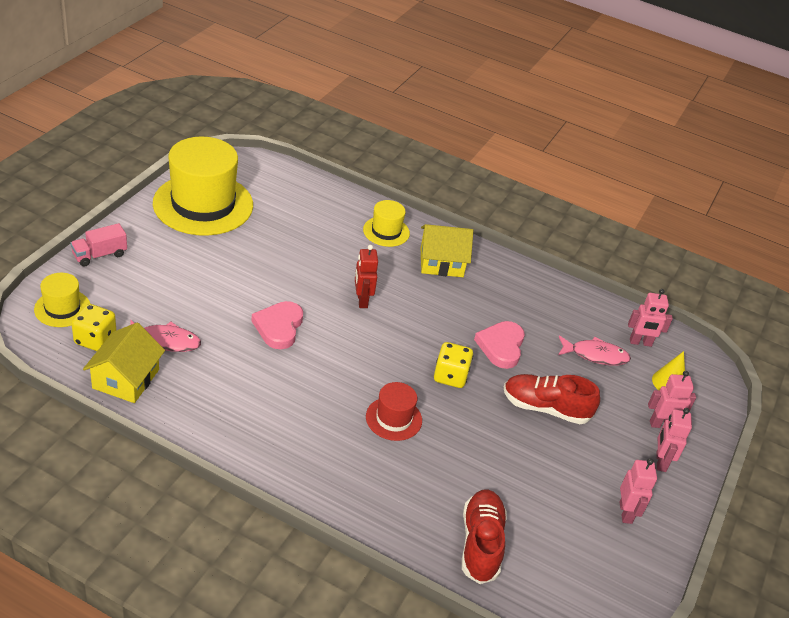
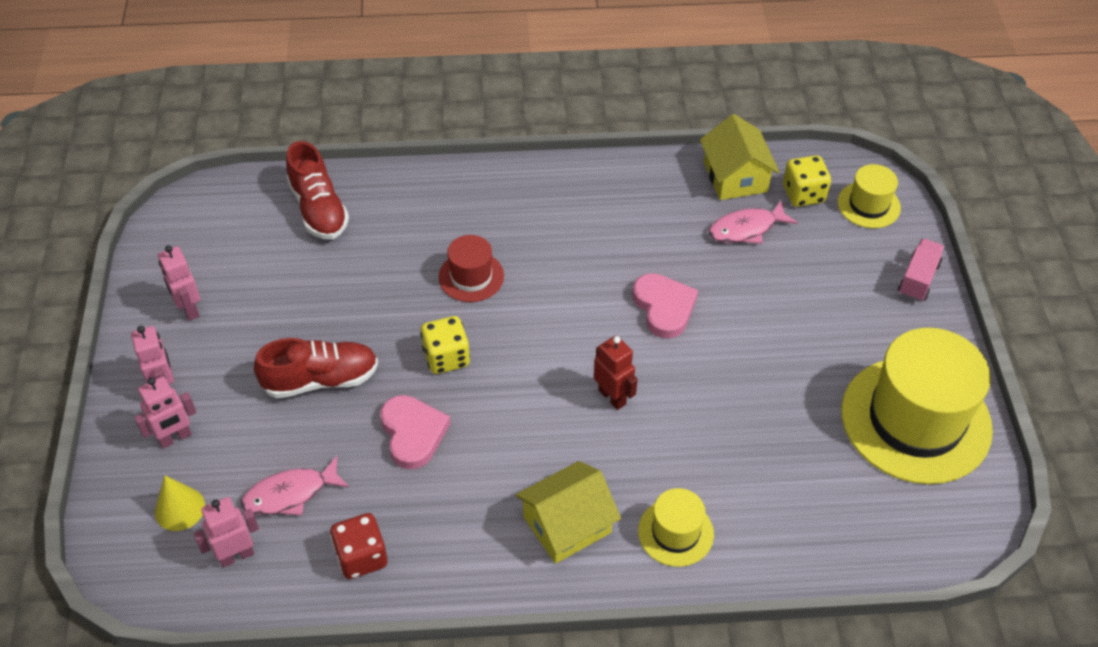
camera: 155 degrees right, 10 degrees up
(567, 306) = (361, 557): none -> red dice

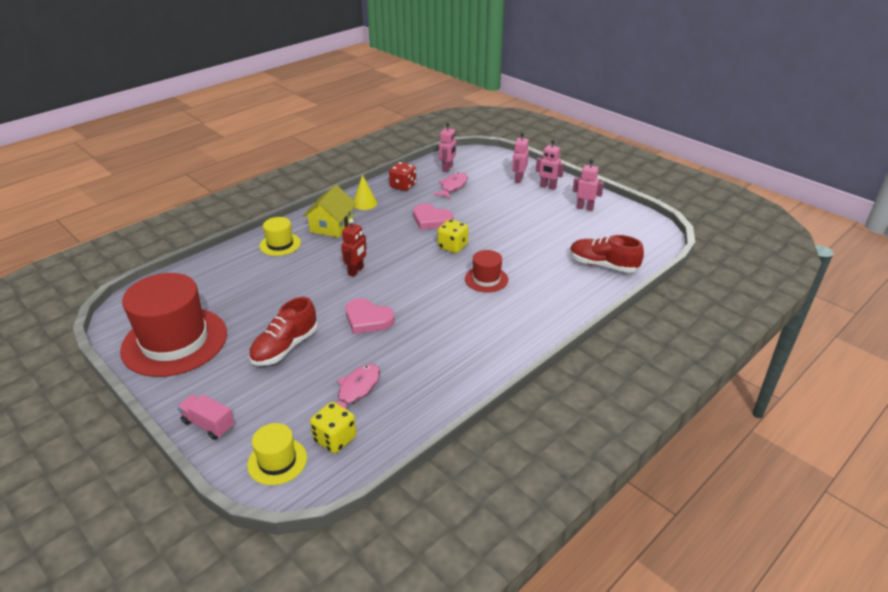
camera: 140 degrees right, 15 degrees down
(179, 508) = (485, 168): yellow cone -> yellow cone (364, 203)
(321, 380) = (494, 215): red shoe -> red shoe (285, 347)
(612, 397) = (356, 271): red robot -> red robot turned 75 degrees counterclockwise
(735, 177) = (396, 422): yellow house -> none
(915, 420) = (175, 341): yellow hat -> red hat
(918, 279) = (208, 424): pink truck -> pink truck turned 135 degrees clockwise

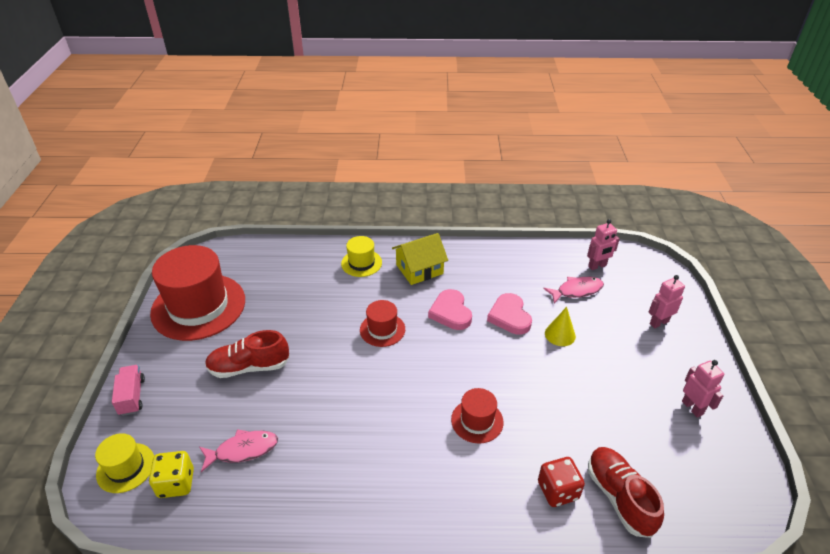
camera: 45 degrees right, 5 degrees up
(356, 271) = (382, 329): red robot -> red hat
(364, 203) = (474, 261): yellow cone -> yellow cone (560, 334)
(368, 319) = (332, 386): pink heart -> pink heart (451, 312)
(403, 186) = (530, 262): red dice -> red dice (558, 491)
(452, 246) = (492, 360): yellow dice -> none
(548, 187) = (681, 352): pink robot -> none

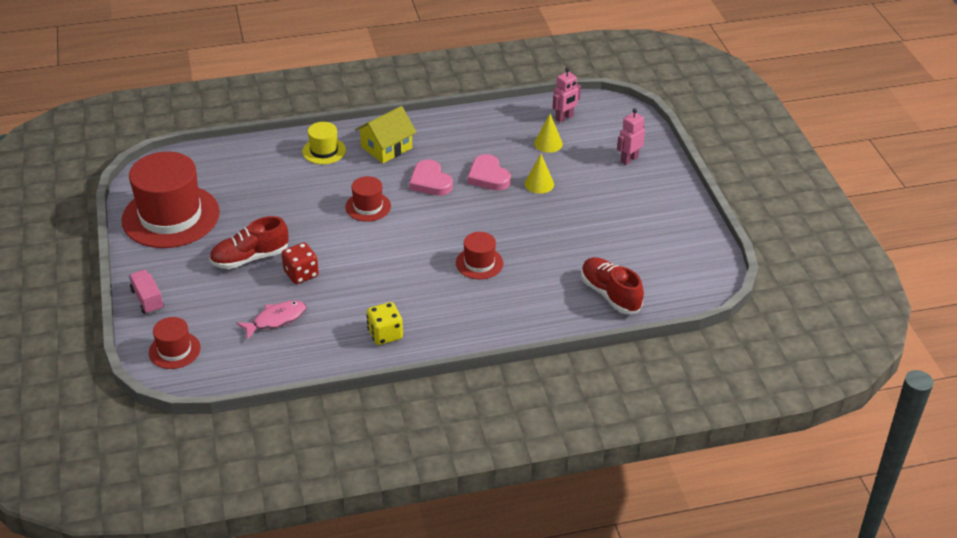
camera: 15 degrees left, 0 degrees up
(125, 467) = (174, 350): yellow hat -> red hat
(176, 483) = (228, 352): yellow dice -> yellow dice (385, 334)
(558, 491) = (559, 299): red dice -> red dice (301, 274)
(576, 291) = (548, 143): pink fish -> yellow cone
(692, 407) = (664, 222): pink robot -> none

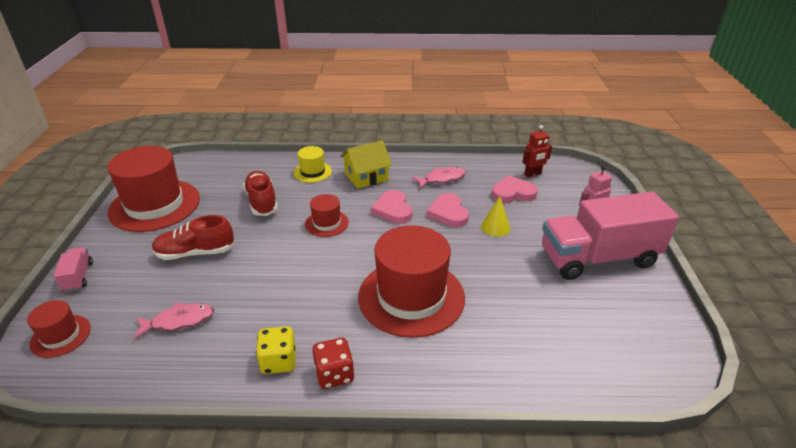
camera: 15 degrees right, 5 degrees down
(301, 274) = (231, 277): red dice -> red dice (334, 374)
(469, 138) = (442, 179): none -> pink fish
(479, 263) = (411, 297): red hat -> red hat, size x2.09
(548, 143) = (513, 193): yellow cone -> pink heart
(564, 118) = (533, 174): pink robot -> red robot
(610, 294) = (548, 361): red shoe -> red shoe (262, 202)
(641, 199) = (598, 258): none -> pink truck

